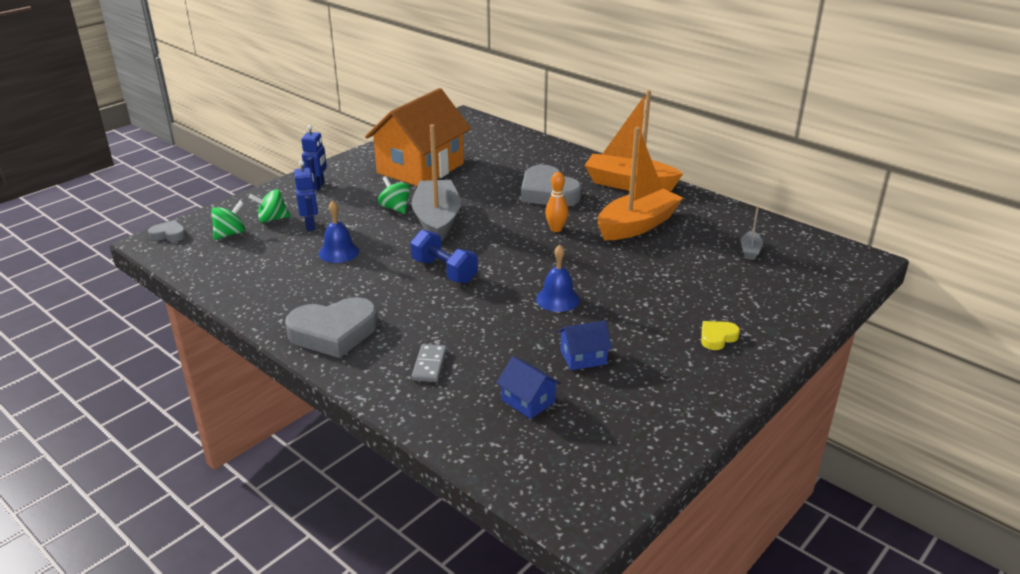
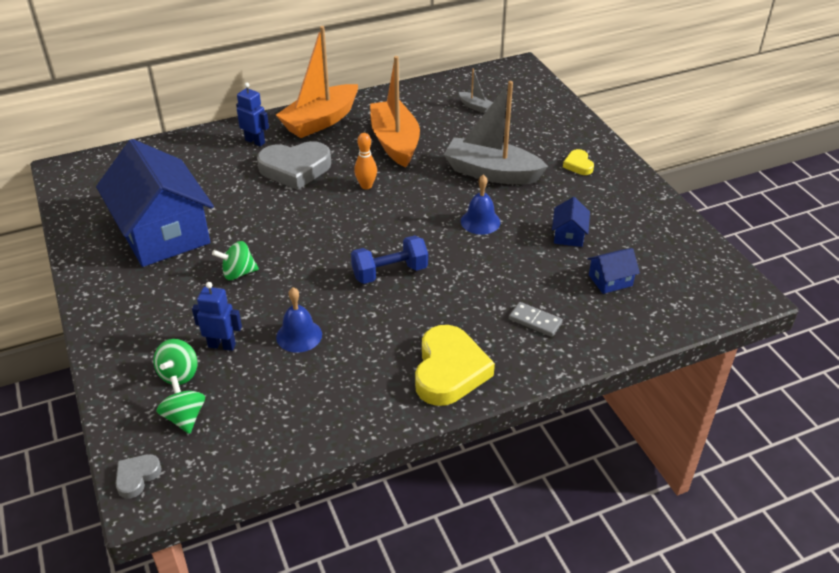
camera: 65 degrees left, 10 degrees up
(318, 186) = (129, 320): blue robot -> blue robot (255, 141)
(334, 332) = (449, 371): grey heart -> yellow heart
(420, 168) = (163, 233): orange house -> blue house
(437, 220) = (289, 251): grey boat -> grey boat (492, 173)

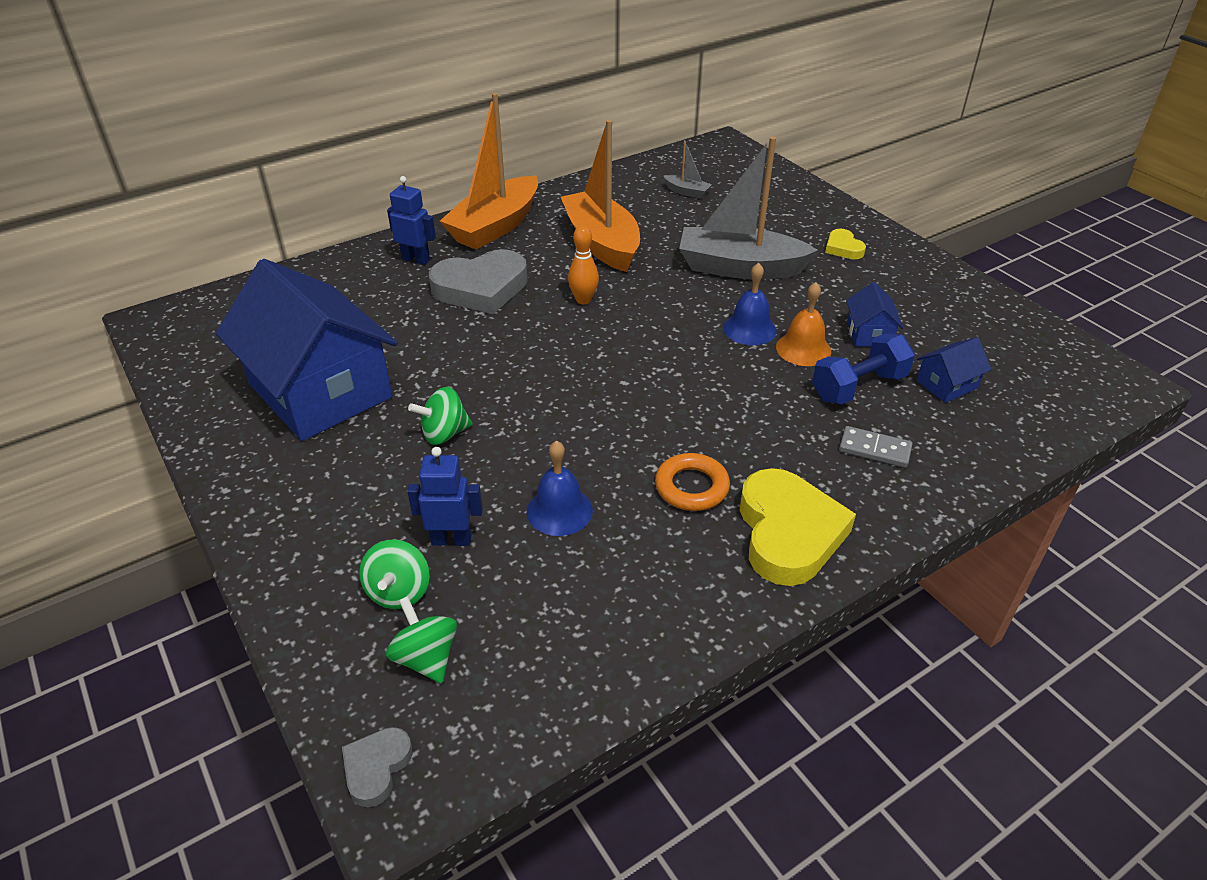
camera: 10 degrees left, 0 degrees up
(390, 272) = (655, 408): blue dumbbell -> blue dumbbell (858, 387)
(394, 331) = (691, 487): none -> orange ring
(514, 241) = (803, 349): none -> orange bell

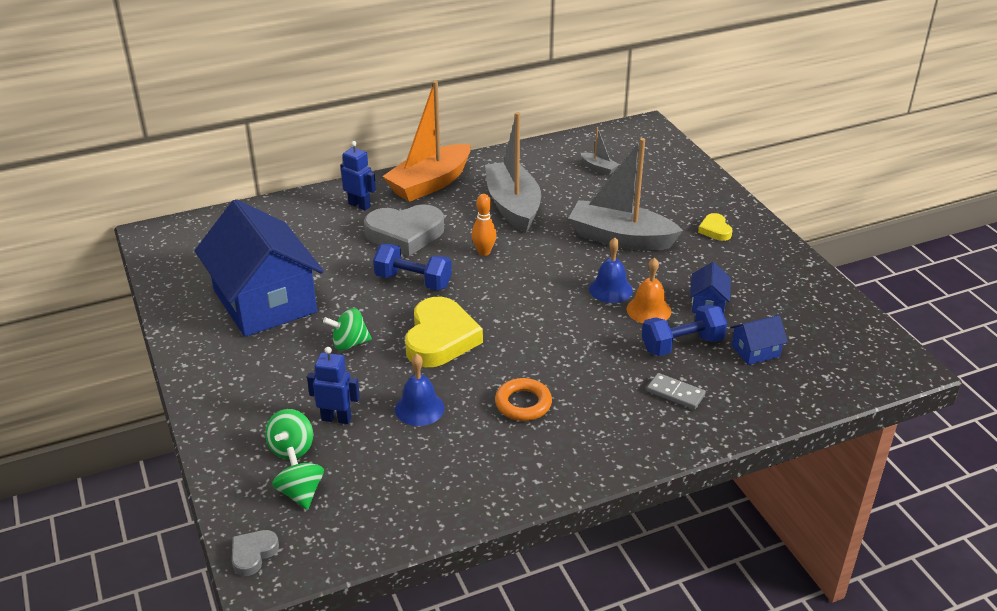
camera: 10 degrees right, 5 degrees down
(506, 344) = (413, 281): none -> blue dumbbell
(602, 243) = (513, 206): orange boat -> grey boat
(788, 533) = (585, 445): yellow heart -> yellow heart (440, 338)

